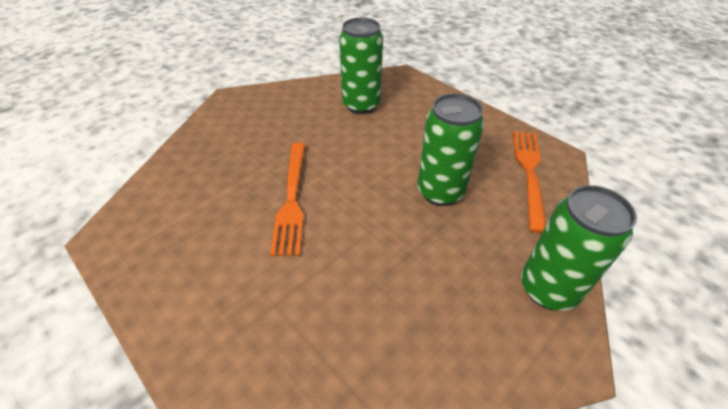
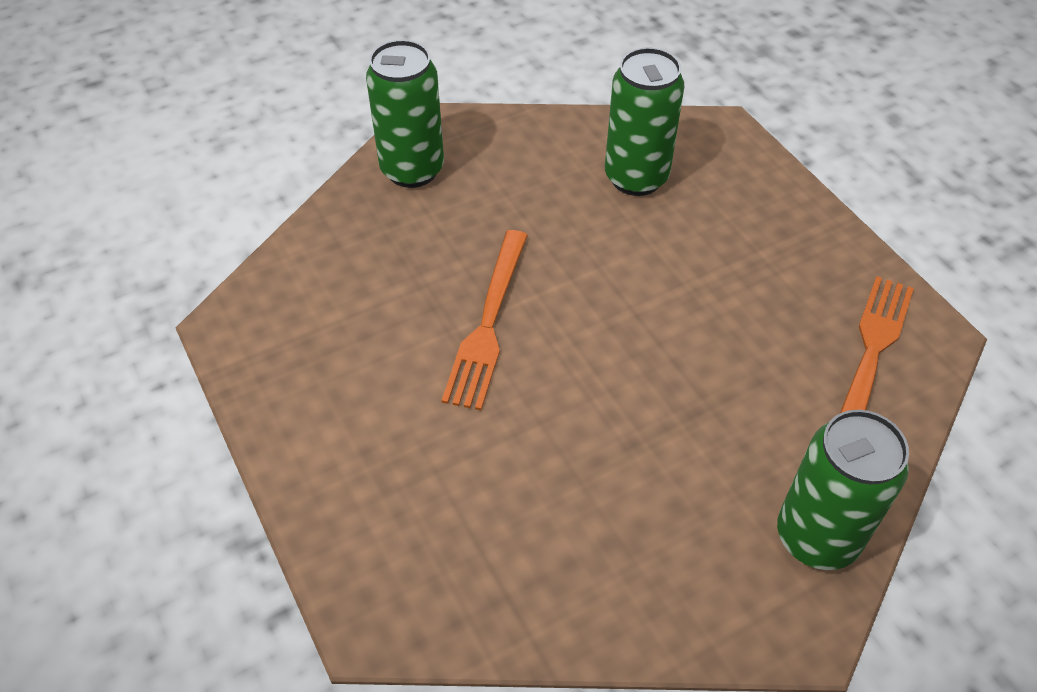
camera: 15 degrees right, 5 degrees up
(440, 192) = (714, 358): green can -> green can (412, 170)

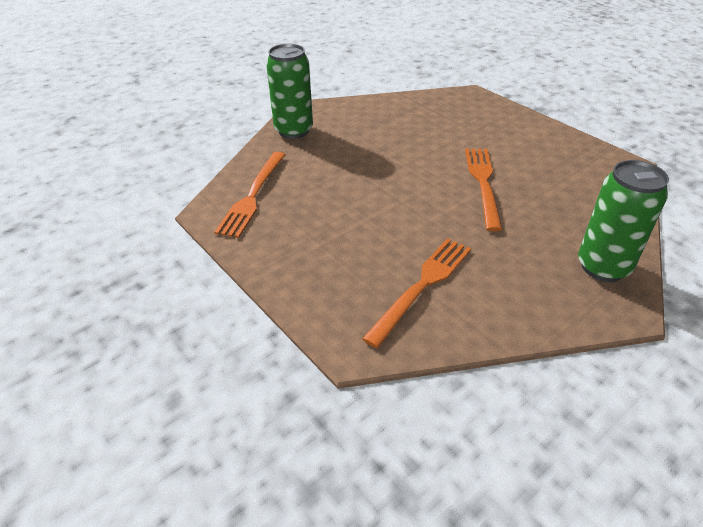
camera: 170 degrees right, 10 degrees down
(636, 178) = (422, 286): green can -> orange fork

